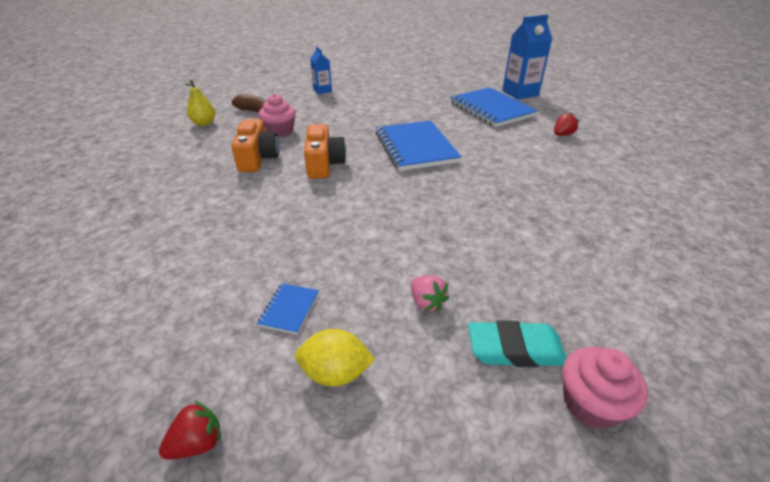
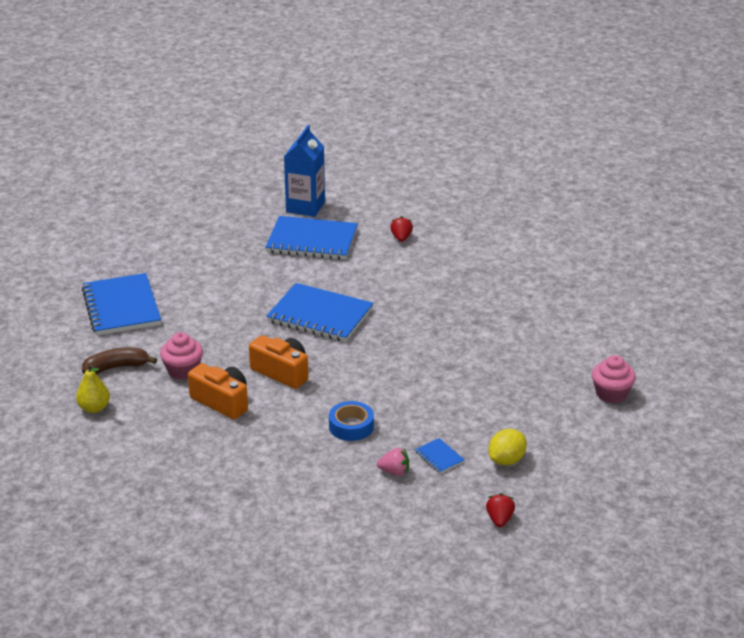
camera: 50 degrees left, 5 degrees down
(286, 228) = (351, 426): none -> blue tape
(322, 90) = (121, 307): blue carton -> blue notebook
(426, 302) = (495, 405): pink strawberry -> pink strawberry (394, 472)
(515, 349) = (560, 395): turquoise eraser -> none

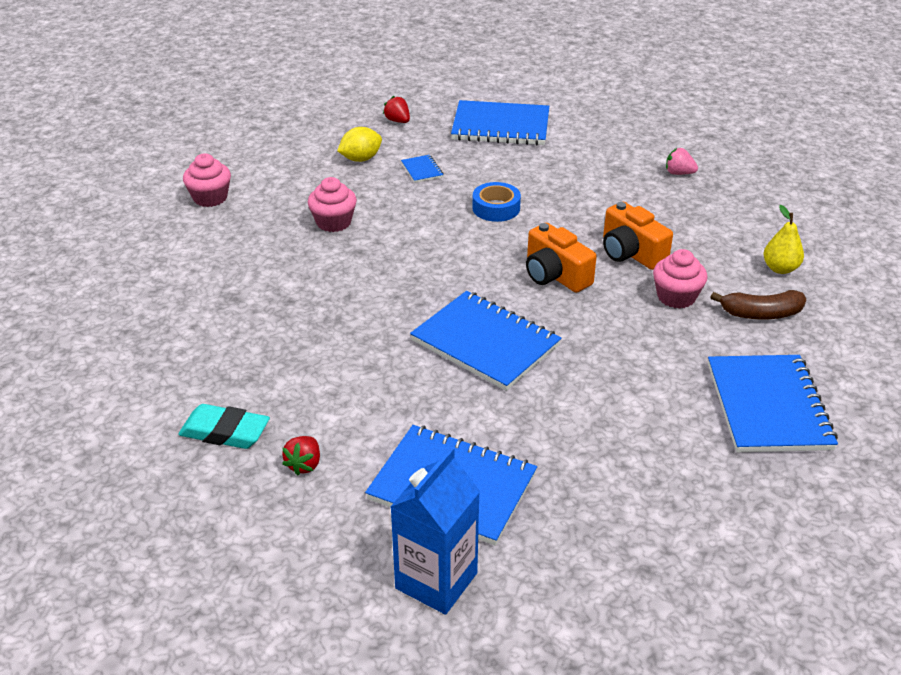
camera: 165 degrees left, 5 degrees up
(383, 532) = (500, 126): none -> blue notebook
(394, 472) = (470, 165): pink strawberry -> pink strawberry (679, 173)
(458, 245) = (225, 432): none -> turquoise eraser
(486, 388) = (333, 222): none -> pink cupcake
(499, 519) = (397, 121): red strawberry -> red strawberry turned 120 degrees clockwise

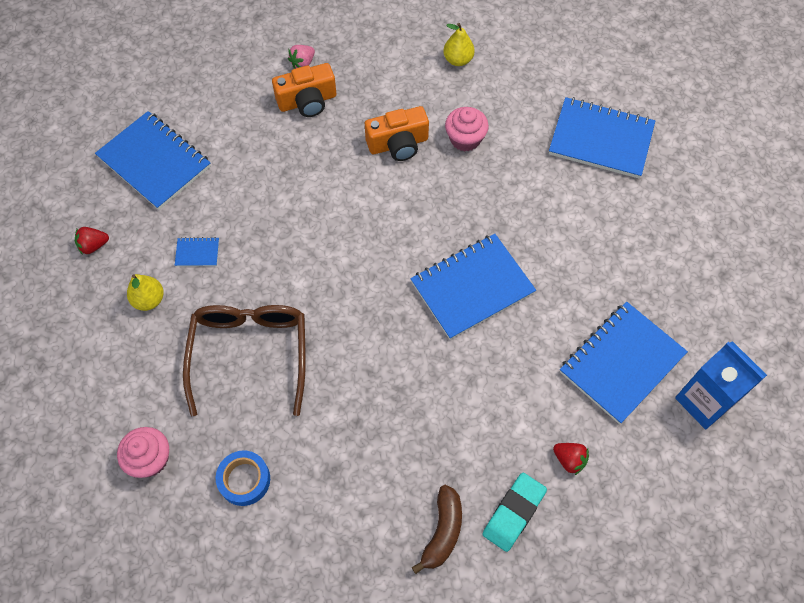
camera: 70 degrees left, 25 degrees up
(333, 222) = (250, 354): pink cupcake -> brown glasses
(360, 159) = (149, 300): yellow lemon -> yellow pear
(496, 208) = (290, 215): blue tape -> blue tape (244, 480)
(500, 126) = (154, 162): blue notebook -> blue notebook turned 75 degrees counterclockwise
(555, 275) = (405, 207): orange camera -> orange camera (307, 101)
(761, 314) = (505, 97): brown banana -> brown banana (442, 532)

